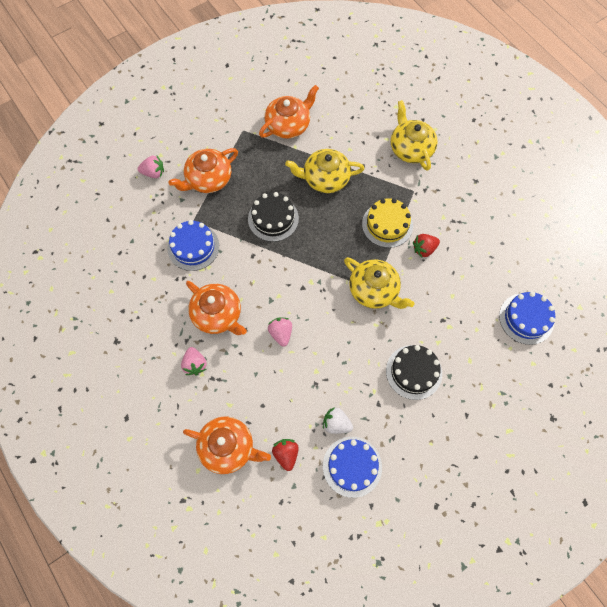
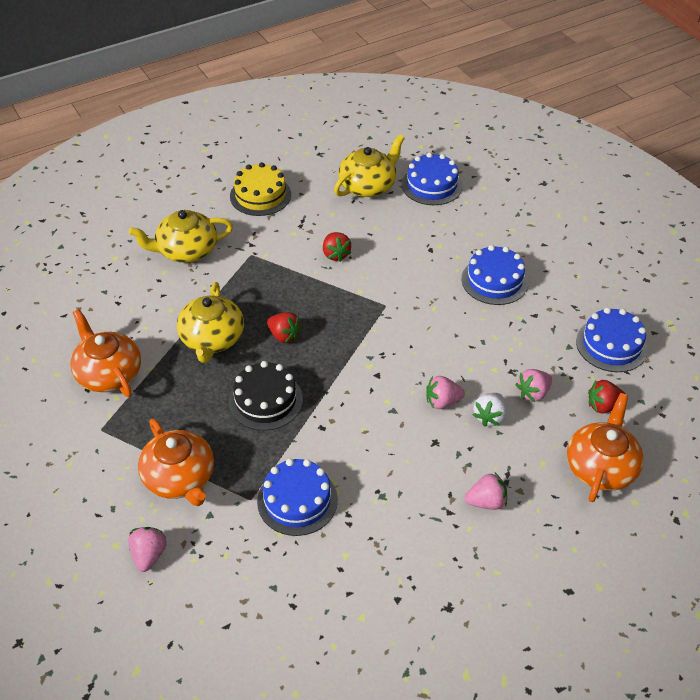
camera: 85 degrees left, 20 degrees down
(217, 315) = (411, 472): orange teapot -> none
(294, 400) = (533, 393): none -> pink strawberry
(333, 223) = (284, 336): none -> red strawberry
(336, 424) = (561, 355): white strawberry -> white strawberry (489, 417)
(374, 290) = (387, 304): yellow teapot -> yellow teapot (368, 185)
(387, 224) = (295, 284): yellow cake -> yellow cake (260, 195)
(414, 372) = (494, 280): black cake -> blue cake

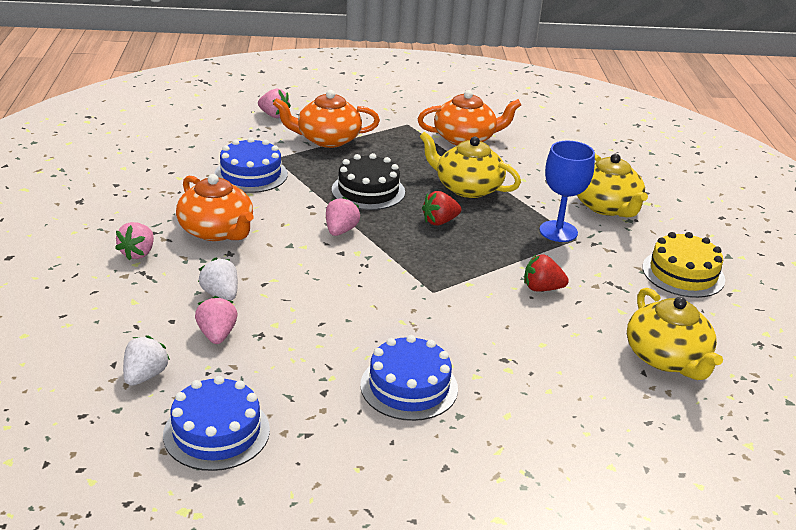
camera: 115 degrees right, 15 degrees down
(186, 250) = (607, 207): yellow teapot -> yellow teapot turned 150 degrees clockwise
(247, 266) = (558, 231): none -> blue goblet
(432, 185) = (642, 415): blue cake -> none
(442, 402) = (269, 275): pink strawberry -> pink strawberry (340, 231)
(601, 466) = (84, 334): orange teapot -> orange teapot (217, 231)
(603, 406) = (145, 376): red strawberry -> white strawberry

